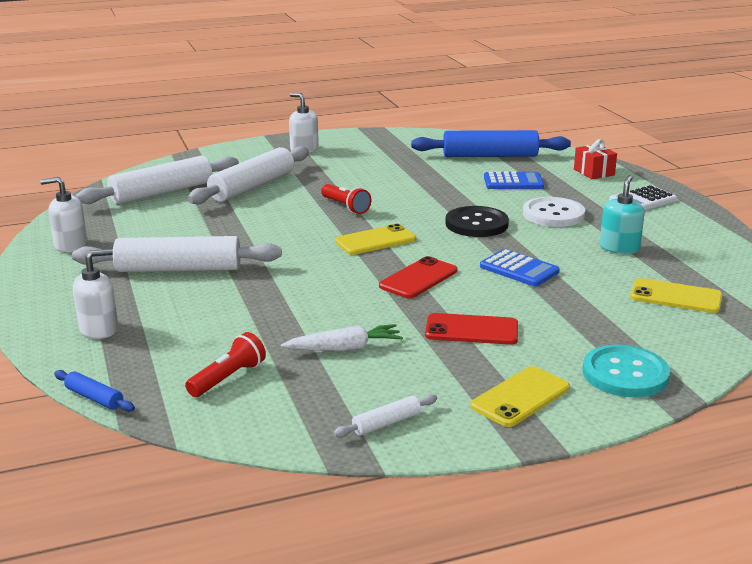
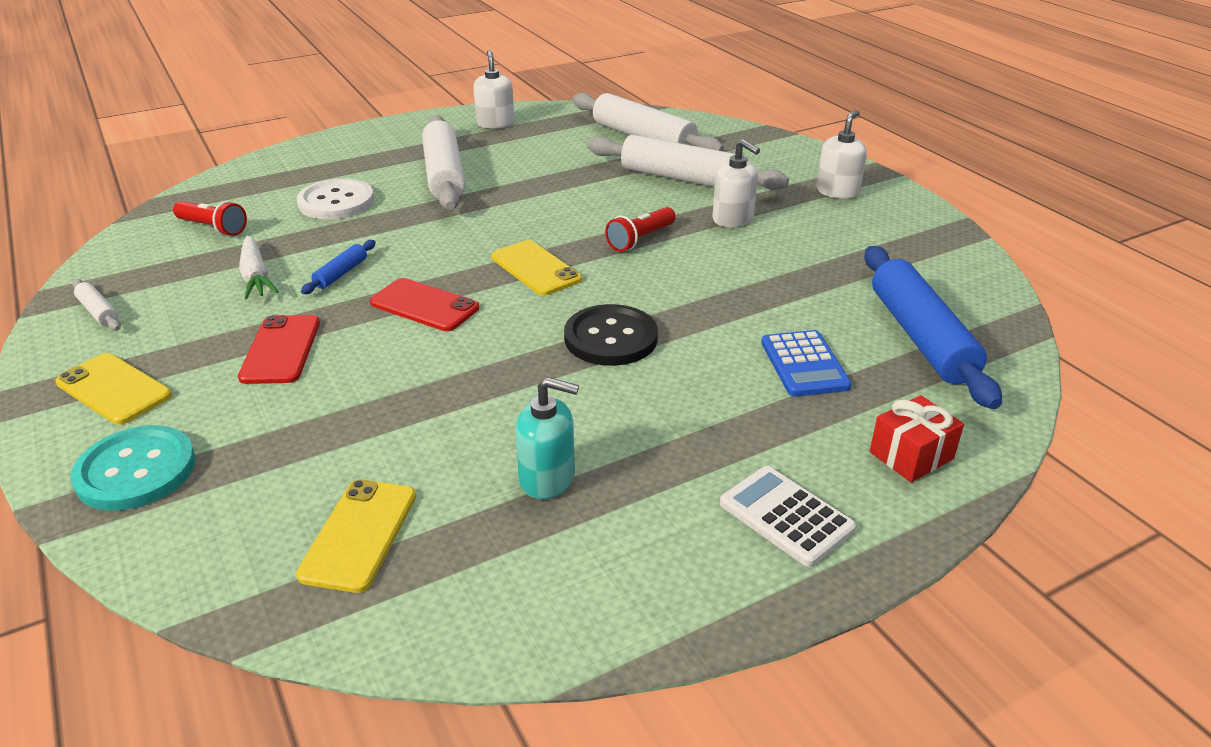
camera: 80 degrees right, 10 degrees up
(94, 398) = (199, 182): blue rolling pin -> blue rolling pin (341, 273)
(99, 329) = (319, 163): white soap dispenser -> white soap dispenser (733, 219)
(519, 269) = (456, 379): blue calculator -> none
(553, 214) = (673, 408): white button -> white button (336, 202)

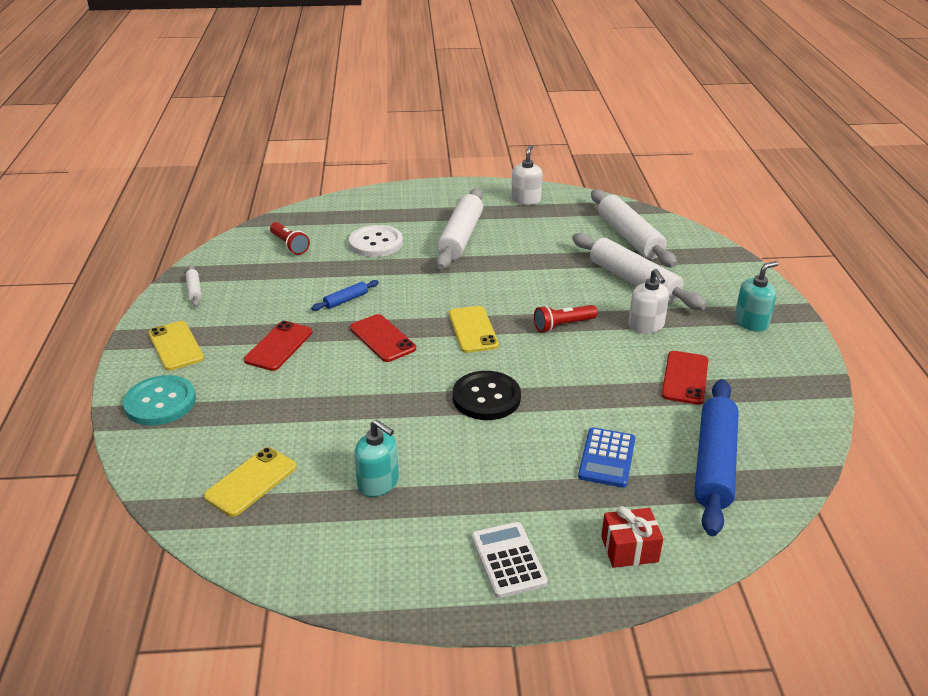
camera: 25 degrees right, 0 degrees up
(256, 276) = (294, 288): white carrot -> none
(817, 260) = (685, 378): none -> red phone
(837, 191) = (751, 322): white soap dispenser -> turquoise soap dispenser

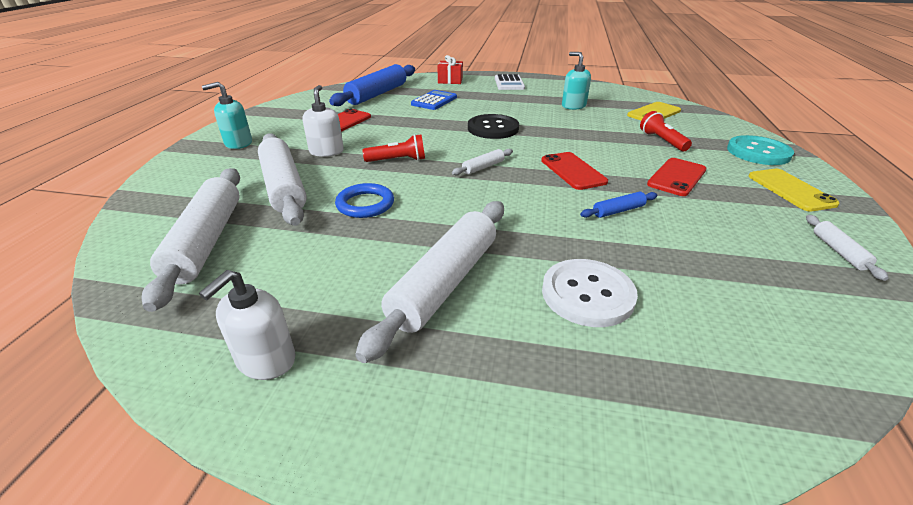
camera: 165 degrees left, 0 degrees up
(289, 245) = (744, 316): red flashlight -> red flashlight (662, 141)
(473, 329) = (483, 167): yellow phone -> white rolling pin
(551, 276) = (365, 204): none -> blue ring

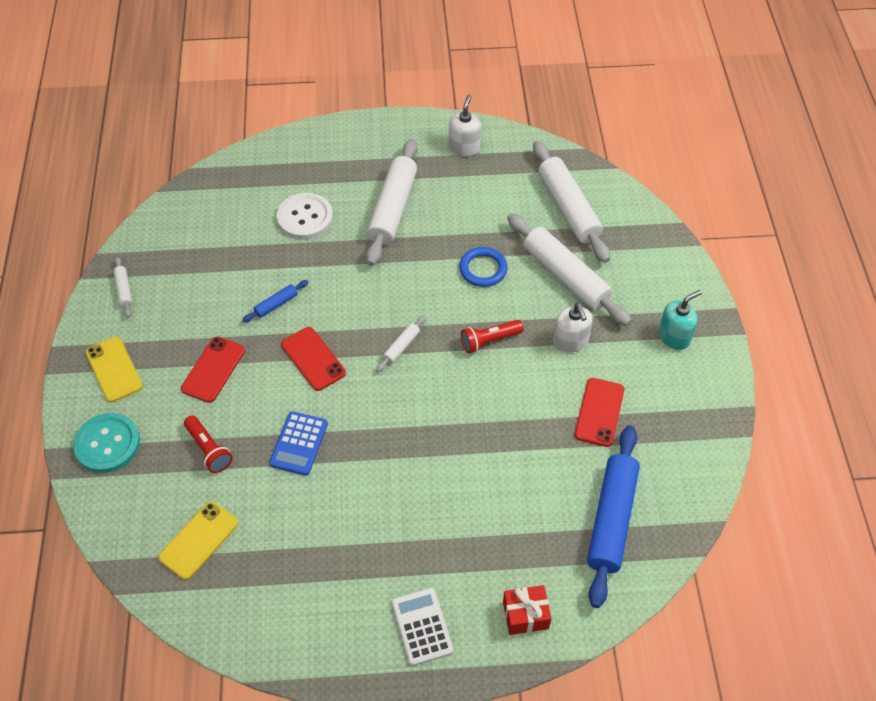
camera: 165 degrees right, 20 degrees up
(434, 101) = (516, 512): blue calculator -> blue calculator (299, 443)
(493, 128) = (411, 438): black button -> none
(573, 106) = (311, 542): turquoise soap dispenser -> none

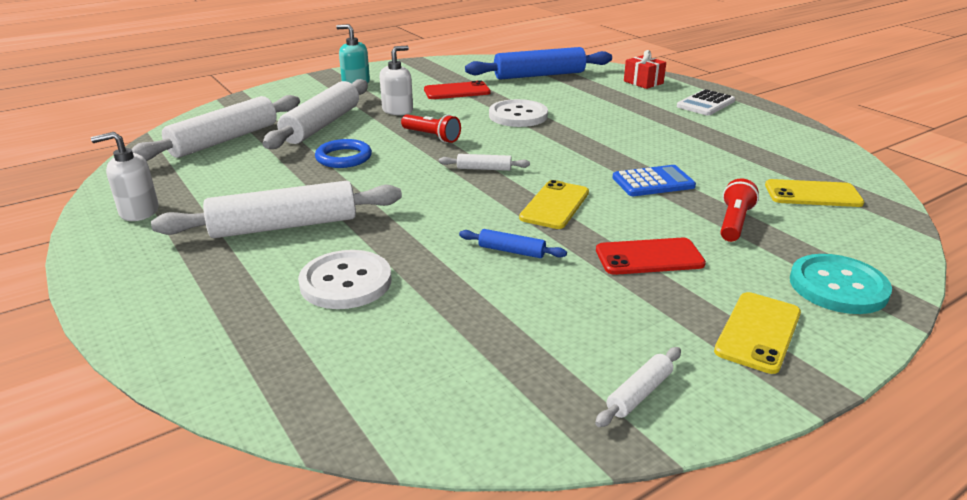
camera: 120 degrees left, 25 degrees down
(313, 359) = (554, 205): red phone -> yellow phone
(498, 429) = (518, 115): none -> white button

